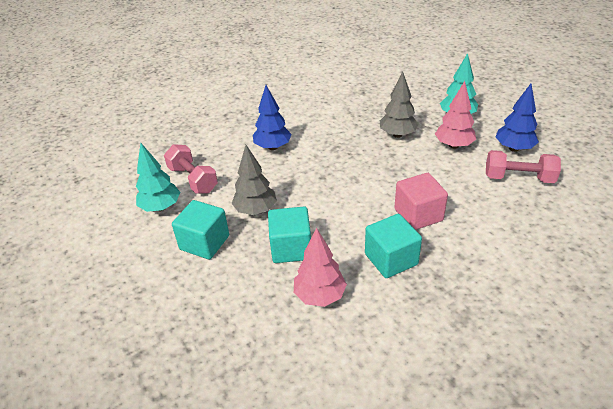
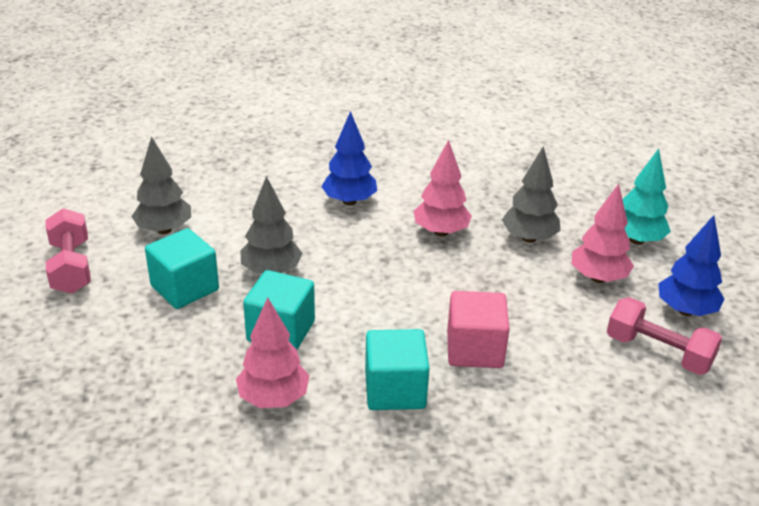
camera: 20 degrees right, 5 degrees down
(161, 207) = (164, 230): turquoise tree -> grey tree
(193, 179) = (223, 209): pink dumbbell -> pink dumbbell (71, 267)
(343, 148) = (441, 232): none -> pink tree

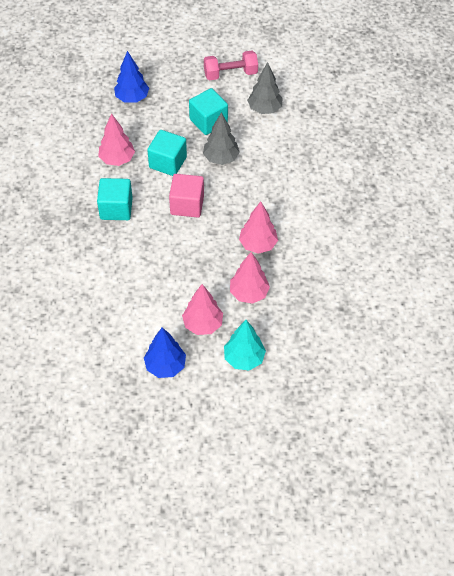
camera: 95 degrees right, 20 degrees up
(349, 201) = (294, 198): blue tree -> blue tree (132, 98)
(474, 349) = (143, 247): pink cube -> pink cube (187, 205)
(529, 238) = (249, 293): grey tree -> pink tree
(658, 352) = (129, 339): pink dumbbell -> none

